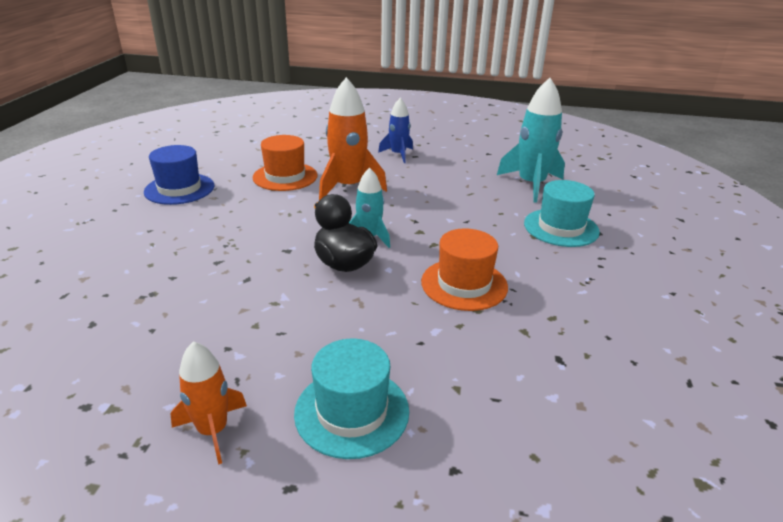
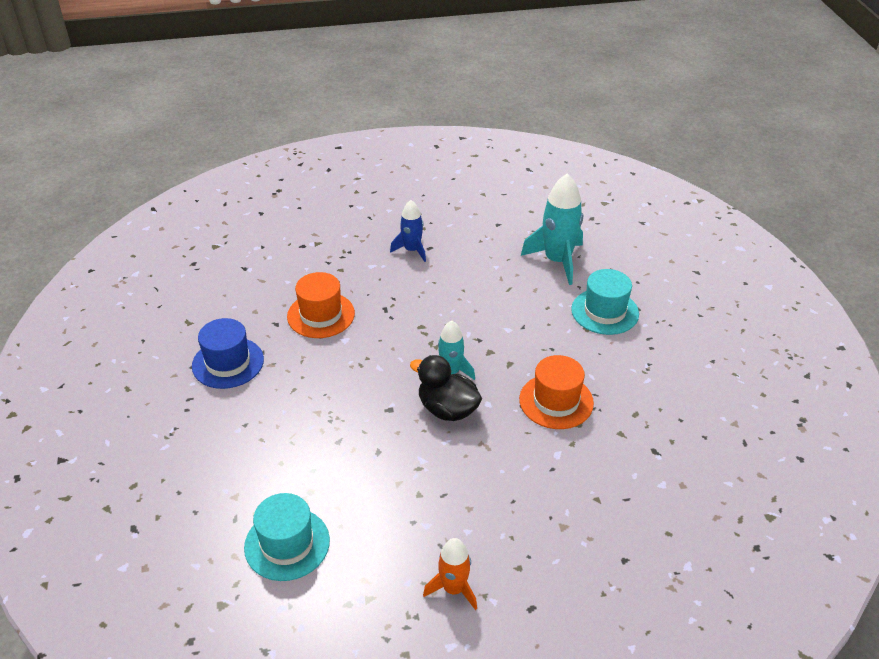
camera: 20 degrees left, 10 degrees up
(348, 187) = (392, 312): orange rocket -> none
(352, 411) = (537, 542): turquoise hat -> turquoise hat (287, 544)

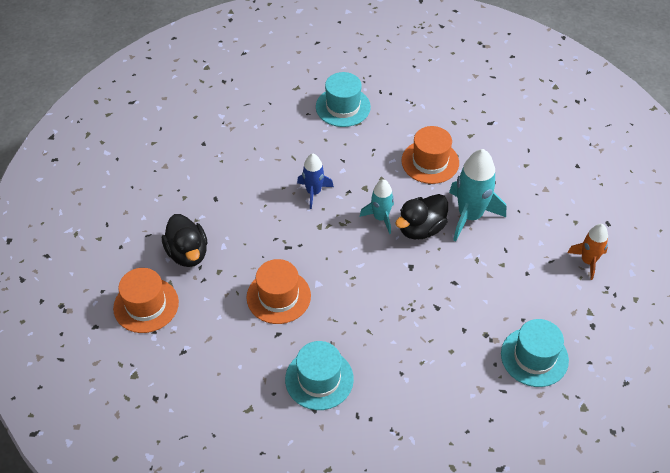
camera: 75 degrees left, 10 degrees up
(228, 363) = (319, 379): blue hat -> turquoise hat
(290, 235) = (146, 305): none -> orange hat
(356, 245) = (188, 253): none -> black duck
(412, 250) = (213, 212): blue rocket -> blue rocket (313, 192)
(557, 261) = (270, 117): turquoise rocket -> turquoise rocket (470, 216)

